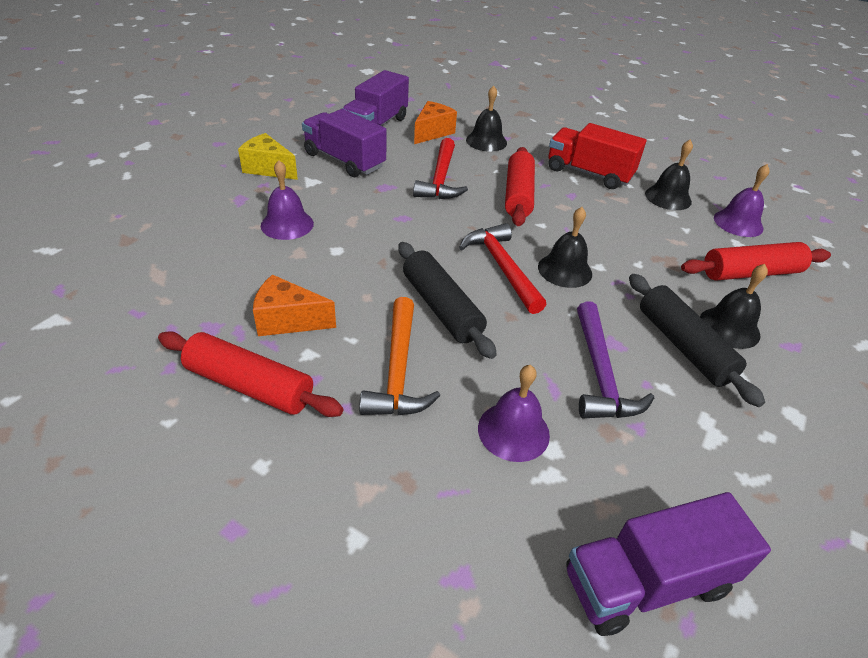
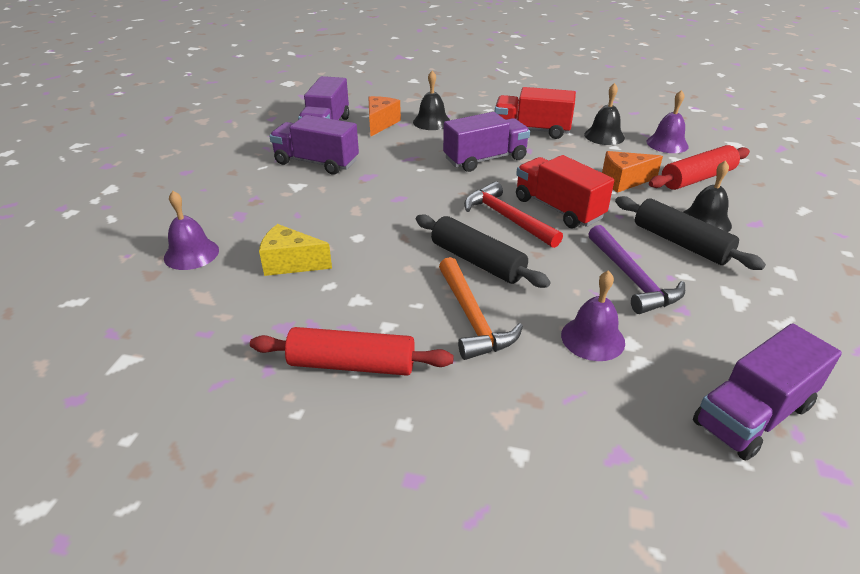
camera: 15 degrees left, 5 degrees down
(268, 169) = (249, 184): yellow cheese -> yellow cheese (291, 263)
(287, 224) = (298, 226): purple bell -> purple bell (191, 254)
(288, 320) = (351, 304): orange cheese -> orange cheese (624, 181)
(440, 179) = (412, 160): red hammer -> none
(518, 195) = (485, 159): red rolling pin -> purple truck
(565, 270) = (558, 208): black bell -> red truck

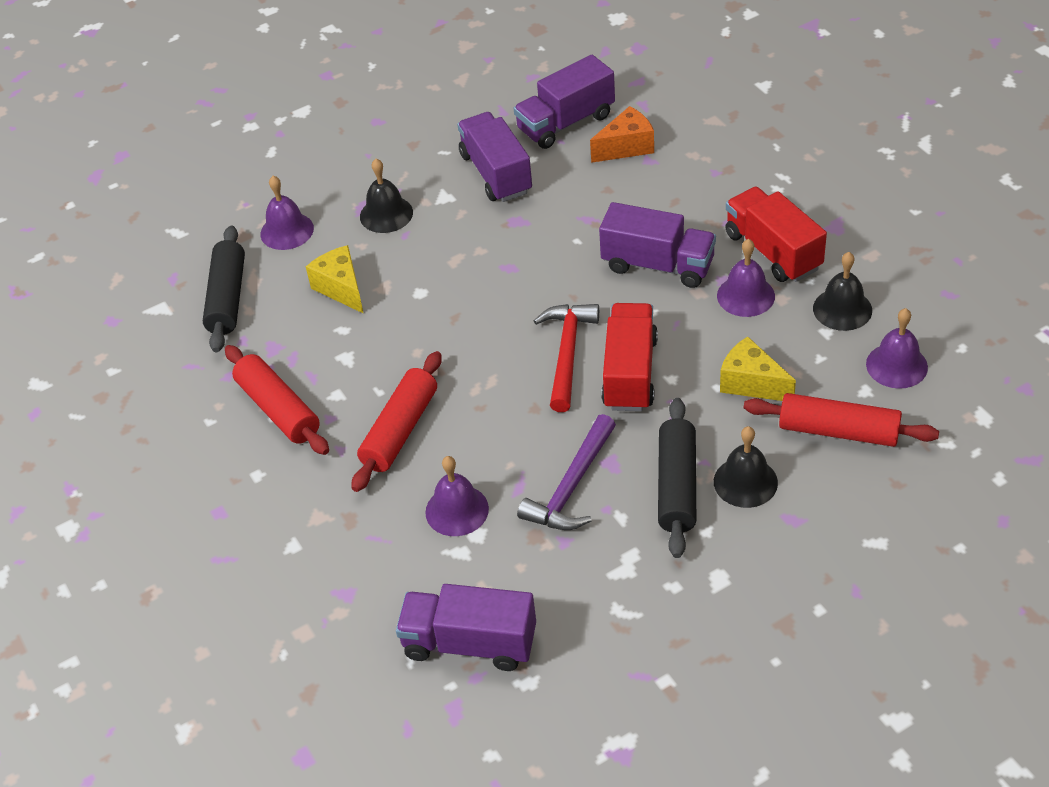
camera: 50 degrees right, 10 degrees up
(432, 122) = (683, 174): black bell -> black bell (386, 214)
(472, 318) = (400, 430): orange hammer -> red rolling pin
(477, 261) = (476, 382): black rolling pin -> black rolling pin (227, 298)
(552, 151) = (745, 296): none -> purple bell
(624, 181) = (751, 383): orange cheese -> yellow cheese

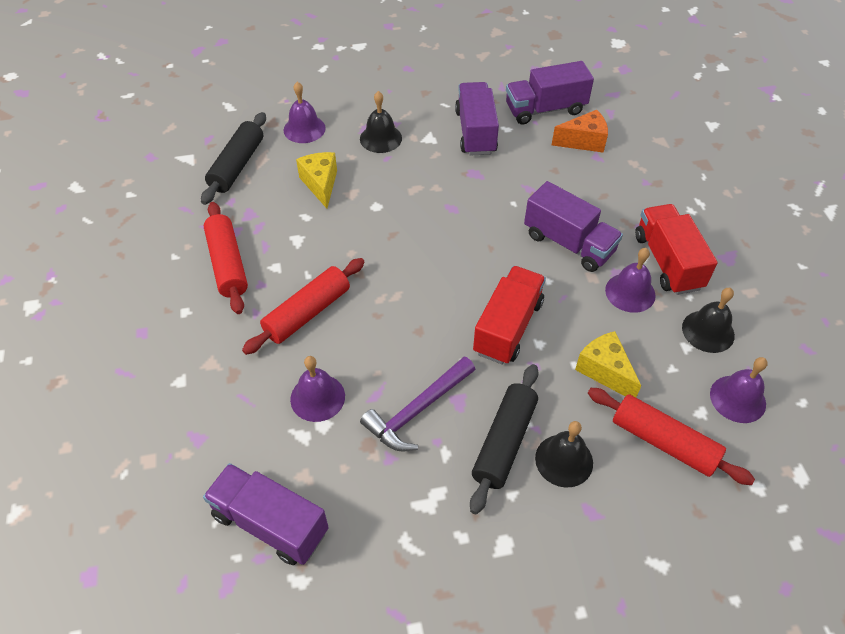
camera: 15 degrees right, 5 degrees up
(567, 354) = (465, 293): red hammer -> none

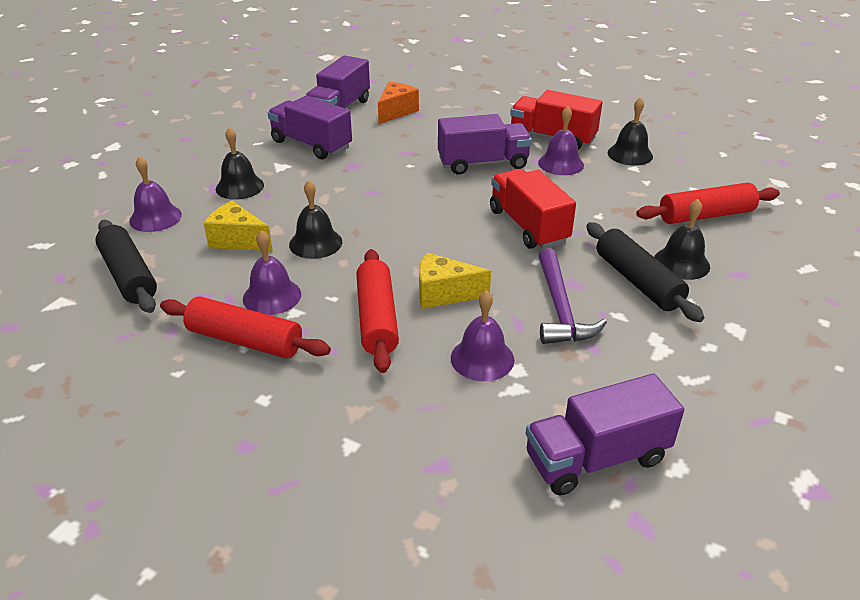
camera: 50 degrees left, 15 degrees down
(357, 223) = (315, 243): none -> black bell
(605, 371) = (619, 207): yellow cheese -> yellow cheese (444, 294)
(737, 398) = (697, 172): purple bell -> purple bell (272, 296)

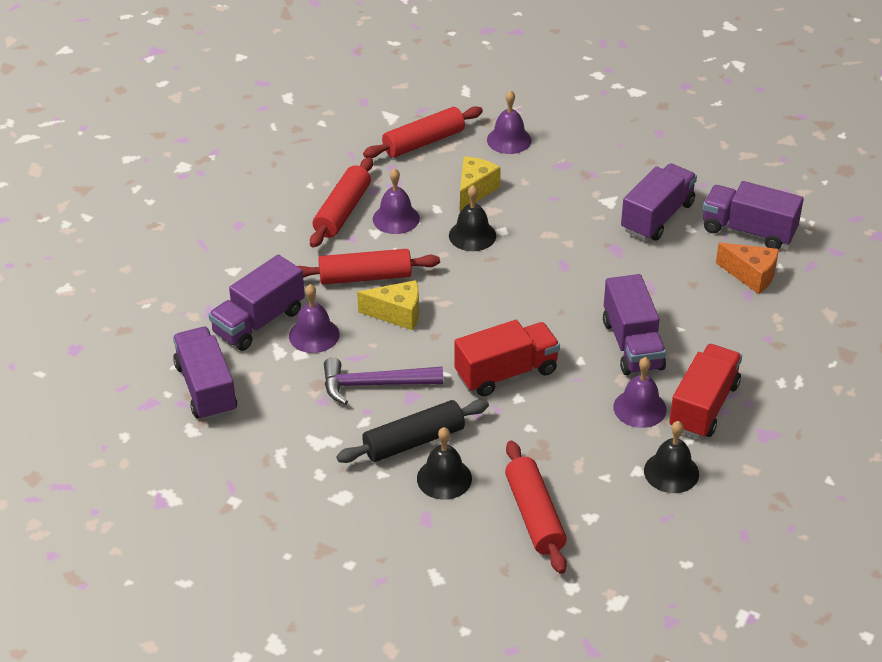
camera: 90 degrees right, 5 degrees up
(129, 276) = (423, 142): black rolling pin -> red rolling pin
(239, 187) = (566, 180): black bell -> none
(444, 294) = (397, 314): yellow cheese -> yellow cheese turned 90 degrees clockwise
(459, 411) = (259, 322): none -> purple truck

